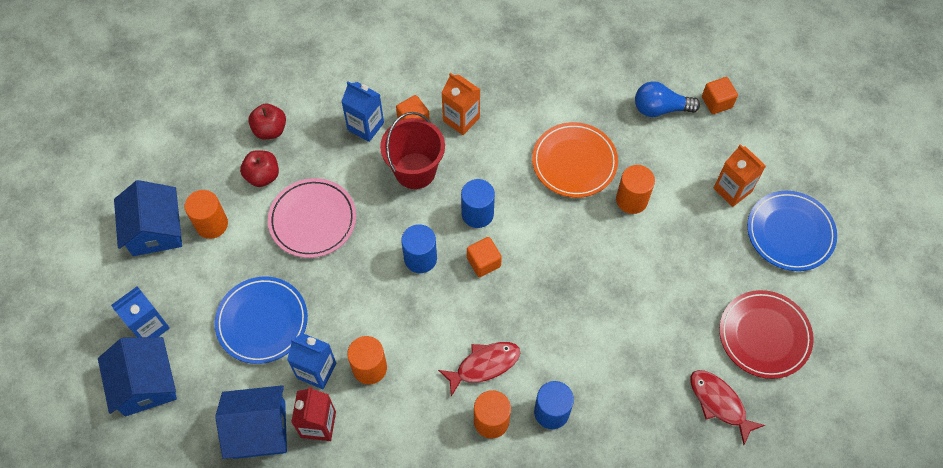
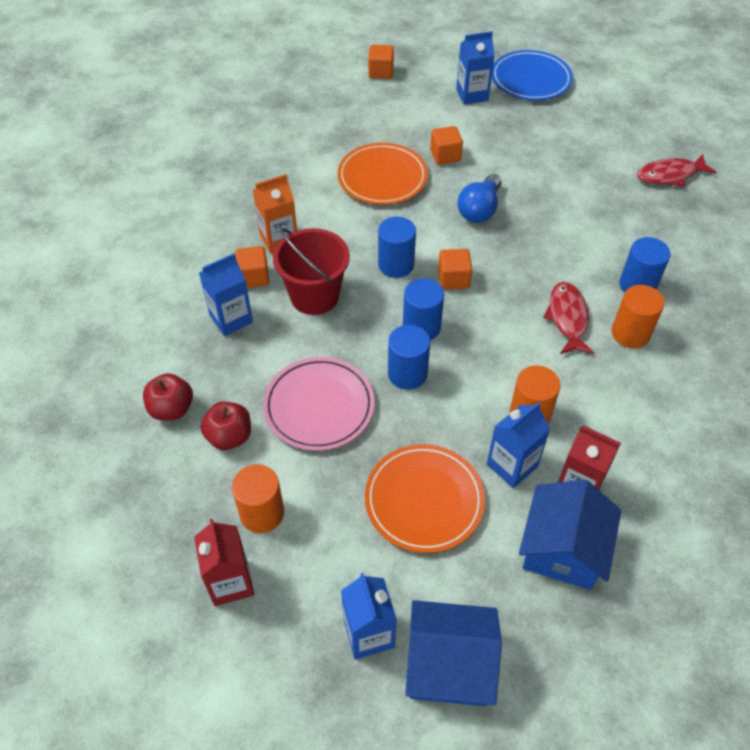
camera: 65 degrees left, 10 degrees down
(155, 230) = (230, 582): blue house -> red carton
(262, 321) = (424, 500): blue plate -> orange plate
(369, 266) = (407, 373): none -> blue cylinder
(631, 200) = (445, 156): orange cylinder -> orange cube
(660, 108) = (364, 105): blue light bulb -> blue light bulb (479, 209)
(732, 190) = (472, 95): orange carton -> blue carton
(764, 336) = (618, 127): red plate -> none

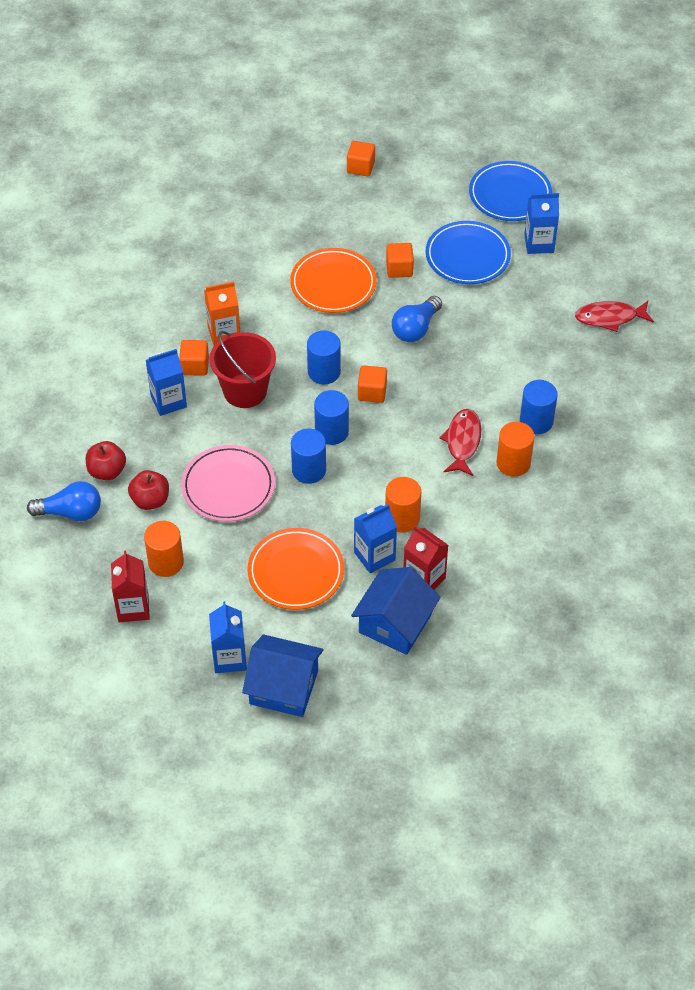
camera: 10 degrees right, 0 degrees up
(134, 466) = (70, 512): none -> blue light bulb
(472, 95) = (445, 205): blue carton -> blue carton (539, 243)
(509, 136) = (467, 256): none -> blue plate

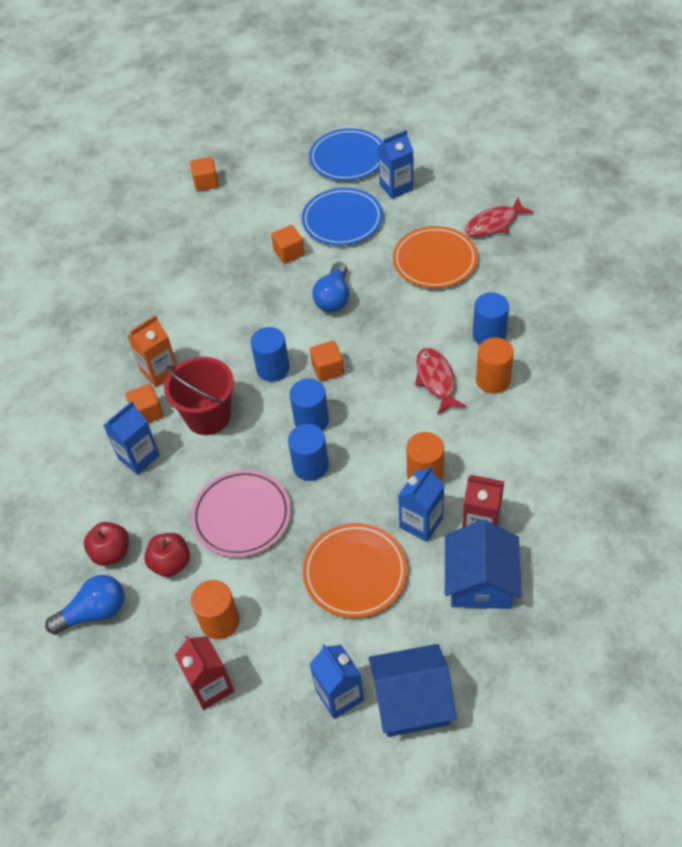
camera: 20 degrees left, 0 degrees up
(333, 284) = (237, 288): orange plate -> orange plate (435, 260)

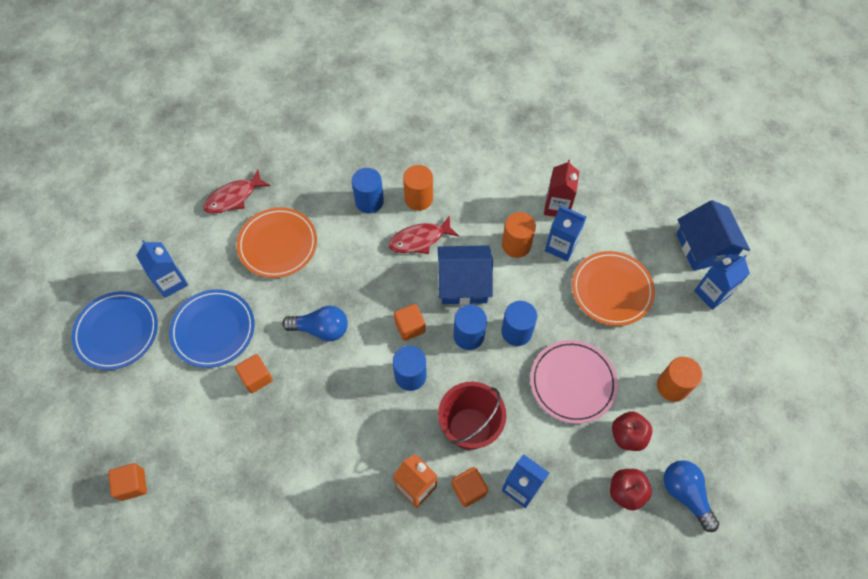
camera: 100 degrees left, 10 degrees up
(211, 686) = (727, 385): red carton -> none
(480, 581) = (604, 206): blue house -> blue house (463, 283)
(494, 223) = (234, 197): red fish -> red fish turned 90 degrees clockwise

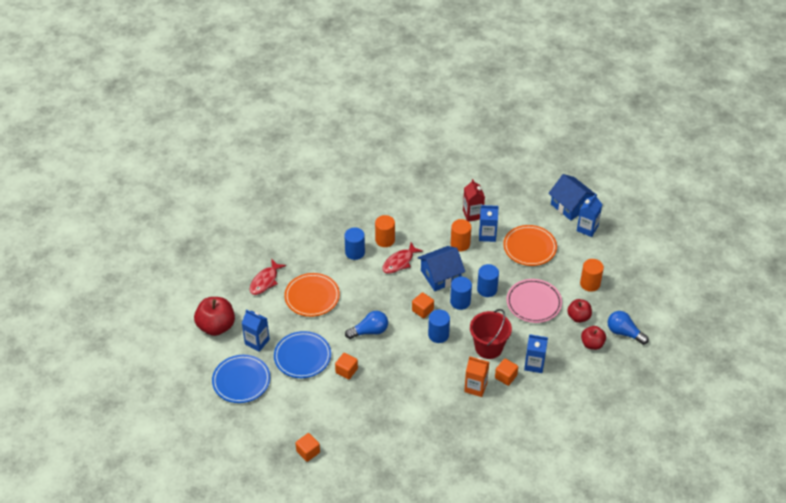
camera: 25 degrees left, 15 degrees down
(136, 237) = (216, 326): none -> red apple

